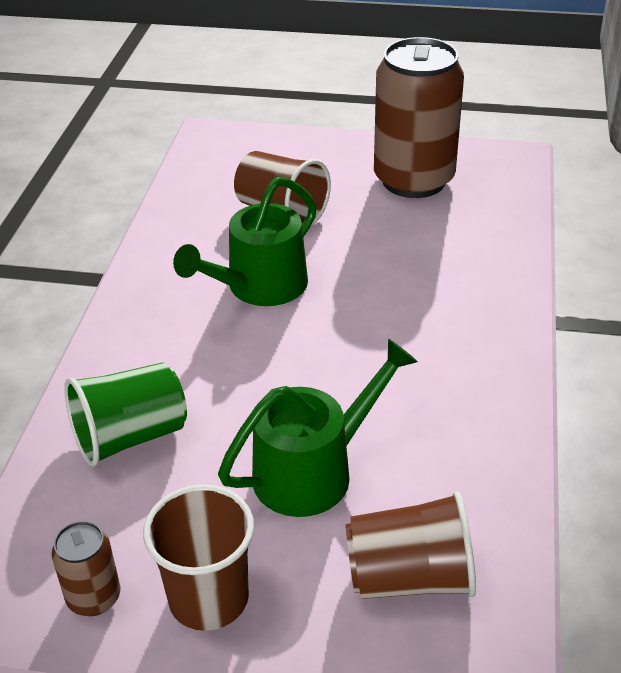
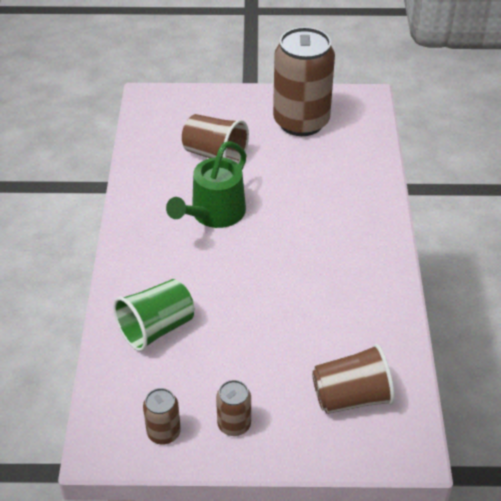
camera: 10 degrees left, 5 degrees up
(208, 598) = (234, 424): brown cup -> brown can
(314, 470) = (279, 337): green watering can -> none

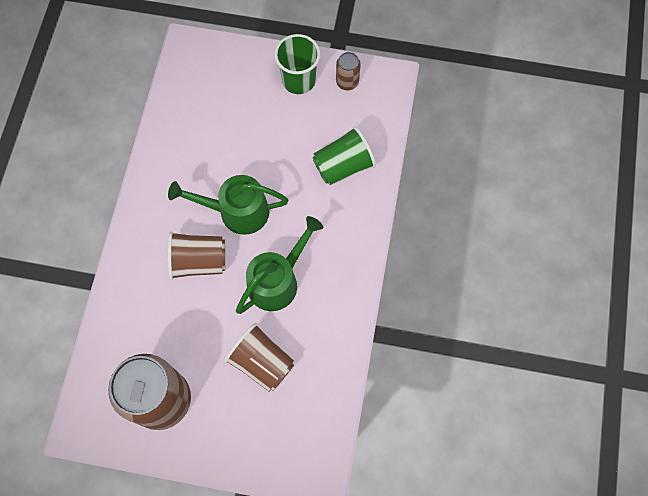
camera: 170 degrees left, 25 degrees up
(234, 424) = (298, 80): brown can -> green cup
(276, 266) = (237, 211): none -> green watering can
(351, 397) = (213, 87): brown cup -> brown cup (199, 261)

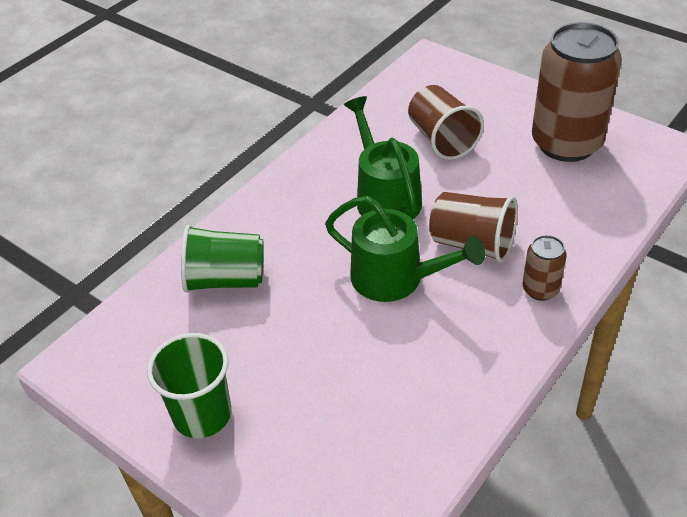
camera: 150 degrees left, 25 degrees down
(277, 280) = (384, 197): green watering can -> green watering can turned 90 degrees clockwise
(347, 82) = (135, 382): brown can -> brown can (540, 289)

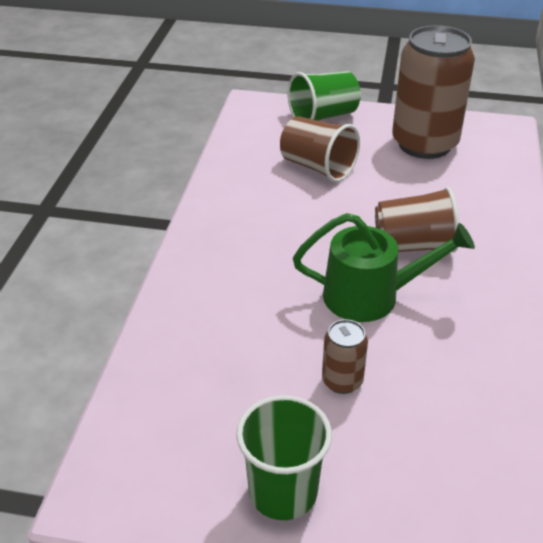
camera: 30 degrees left, 5 degrees down
(226, 280) = (206, 351): green cup -> green cup (323, 116)
(384, 197) = (304, 229): green watering can -> none
(540, 289) = (500, 265): brown can -> brown can (342, 381)

